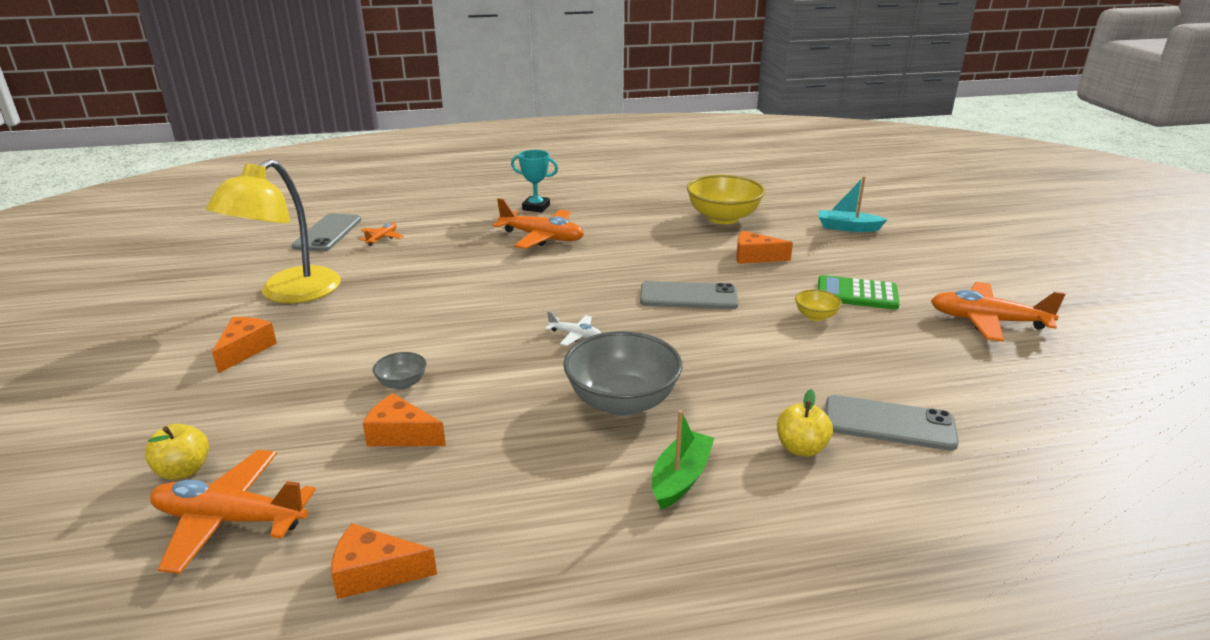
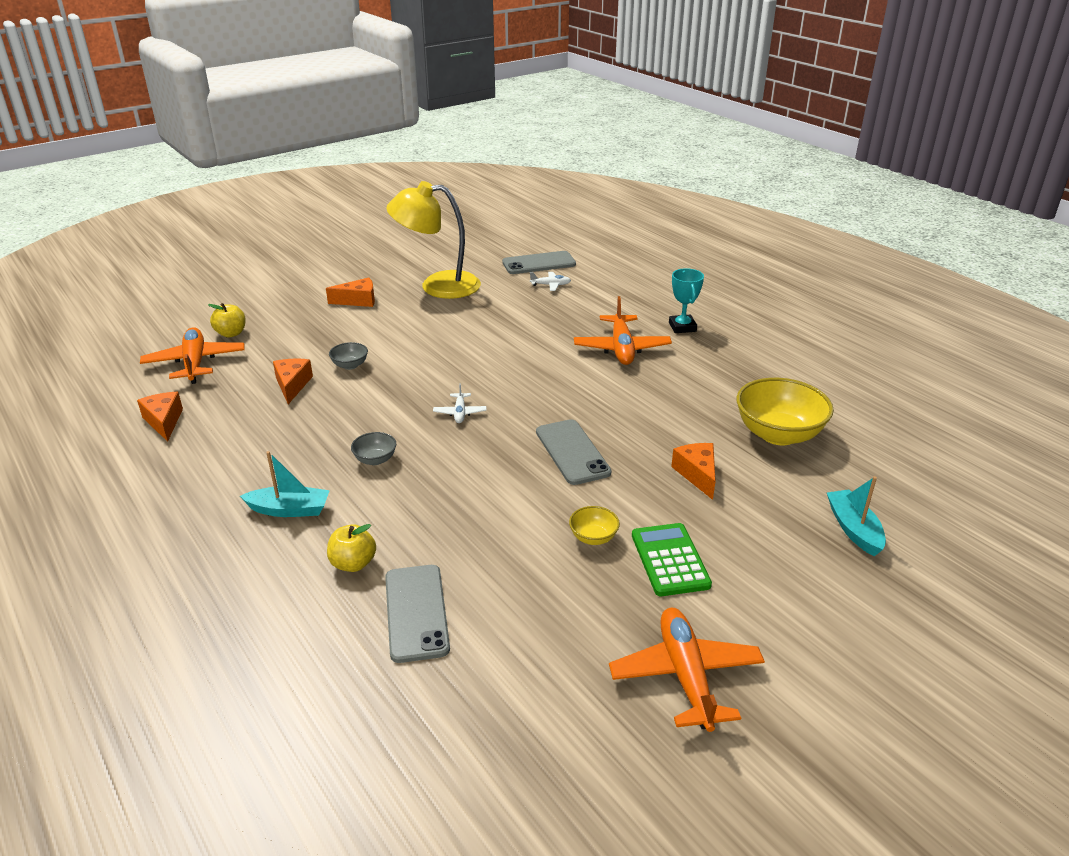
camera: 65 degrees right, 5 degrees up
(382, 238) = (550, 285): orange plane -> white plane
(622, 401) = (375, 460): grey bowl -> grey bowl, size x0.46
(680, 478) = (289, 510): green boat -> turquoise boat

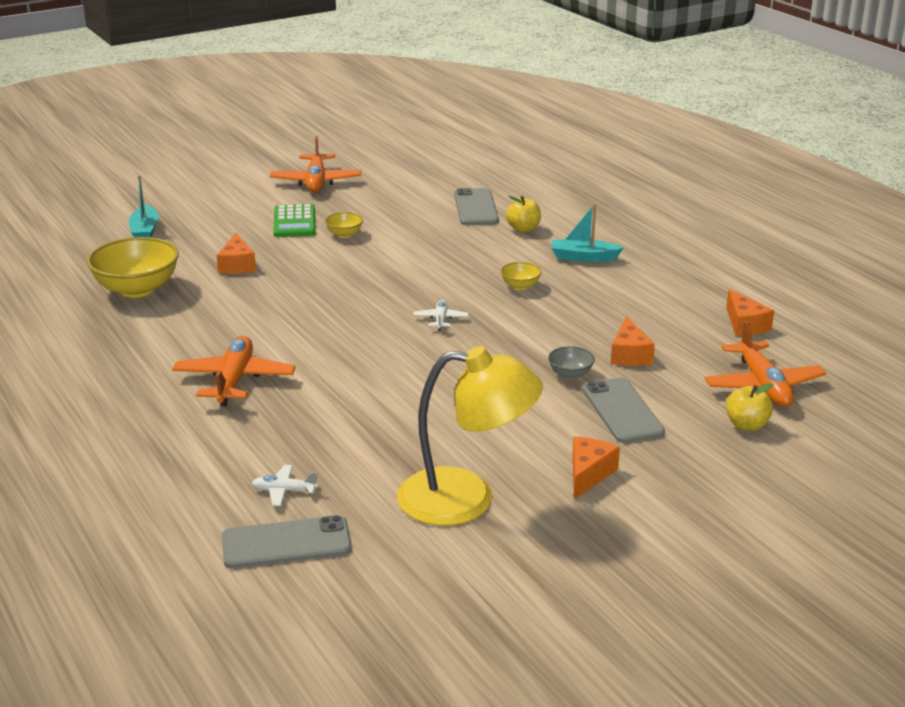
camera: 175 degrees left, 5 degrees down
(358, 301) = (588, 474): orange cheese -> orange cheese turned 120 degrees clockwise
(375, 460) = (520, 286): grey bowl -> yellow bowl
(572, 452) = (338, 284): grey phone -> grey phone (622, 411)
(682, 327) = (136, 406): turquoise trophy -> none

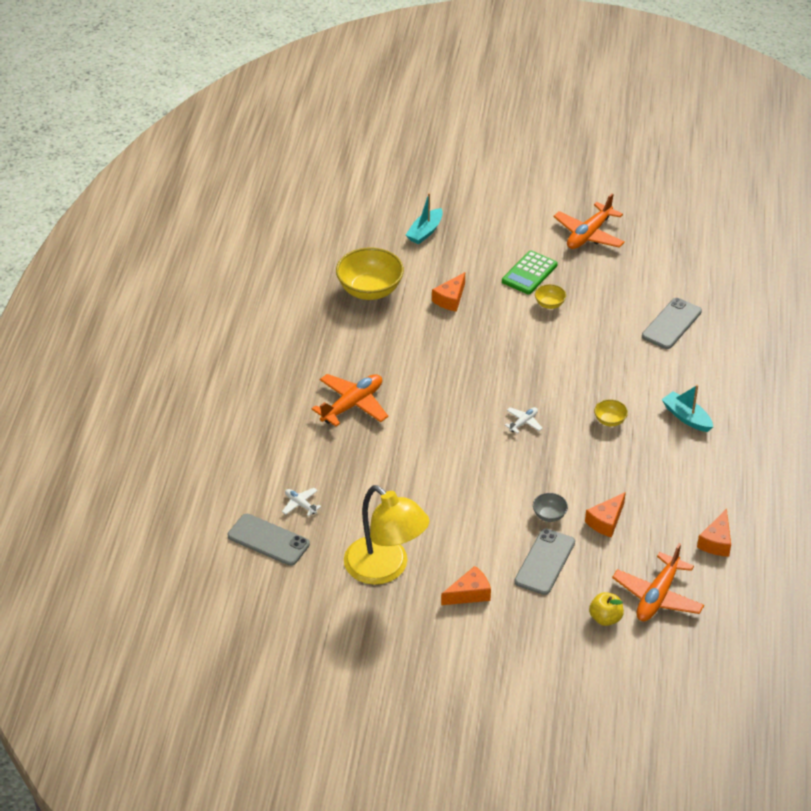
camera: 40 degrees right, 15 degrees up
(523, 229) = (679, 365): yellow apple -> none

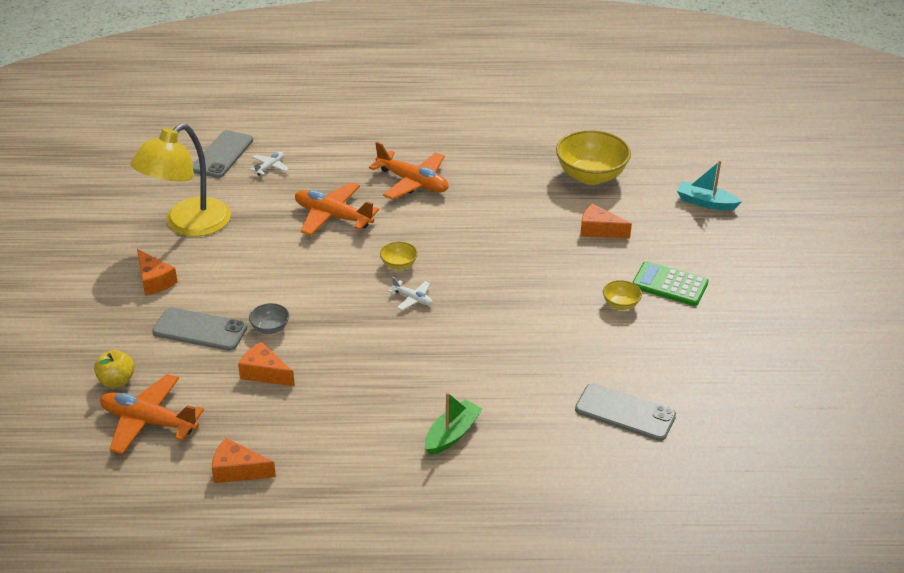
camera: 80 degrees right, 5 degrees down
(589, 234) = (767, 328): orange plane -> orange plane (333, 216)
(610, 421) = (431, 366): yellow bowl -> yellow bowl (399, 265)
(686, 417) = (452, 434): turquoise boat -> green boat

